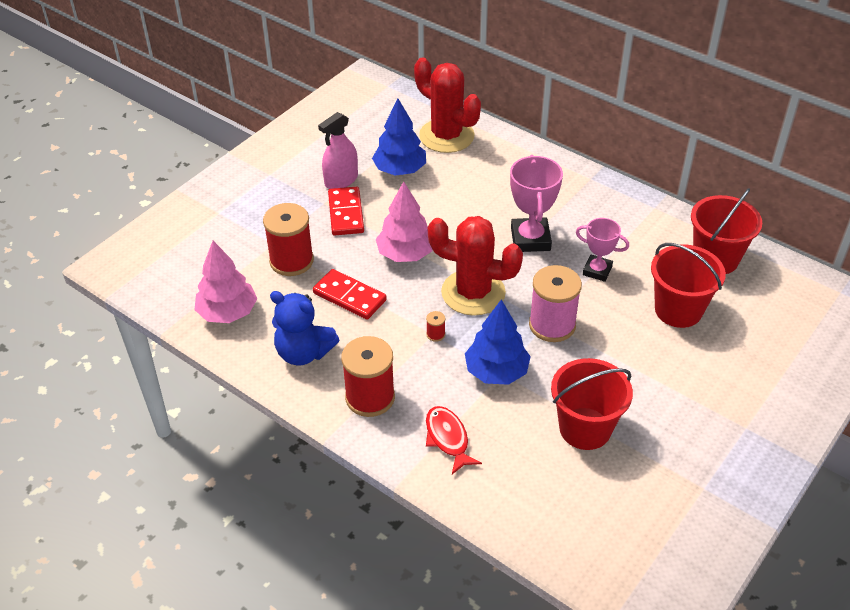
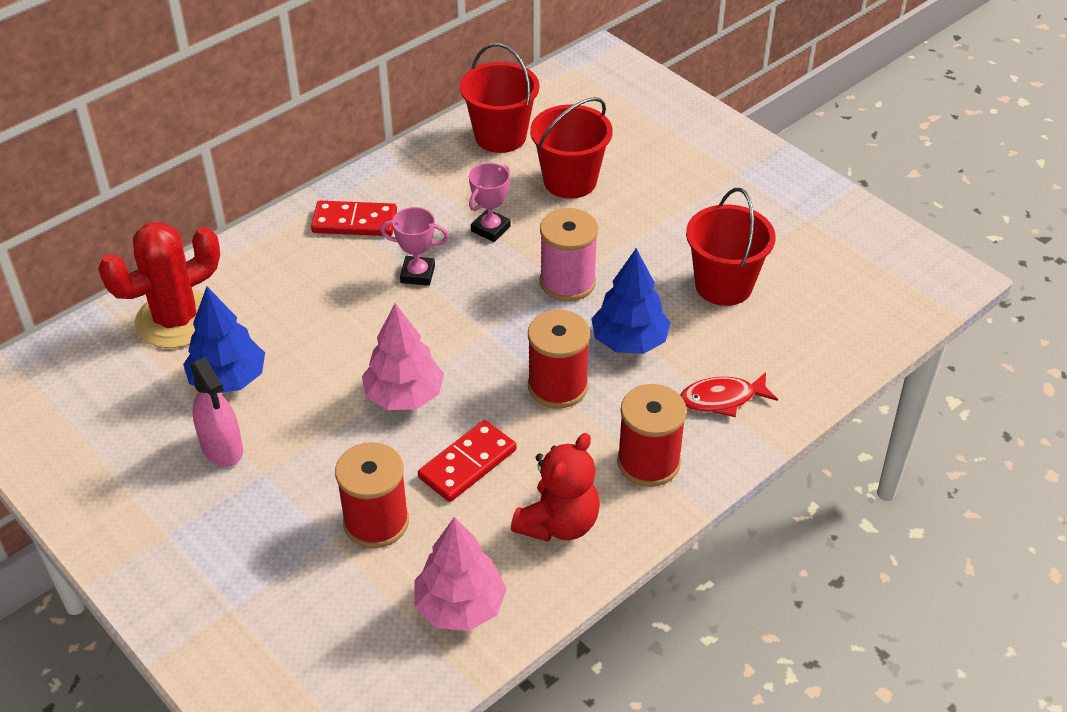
camera: 80 degrees left, 0 degrees up
(303, 353) = (558, 523): blue teddy bear -> red teddy bear
(345, 213) = (297, 450): red domino -> red domino (354, 222)
(435, 334) = (557, 386): red spool -> red spool, size x2.50
(473, 293) = (495, 341): red cactus -> none
(530, 239) = (417, 274): pink trophy -> pink trophy, size x0.64

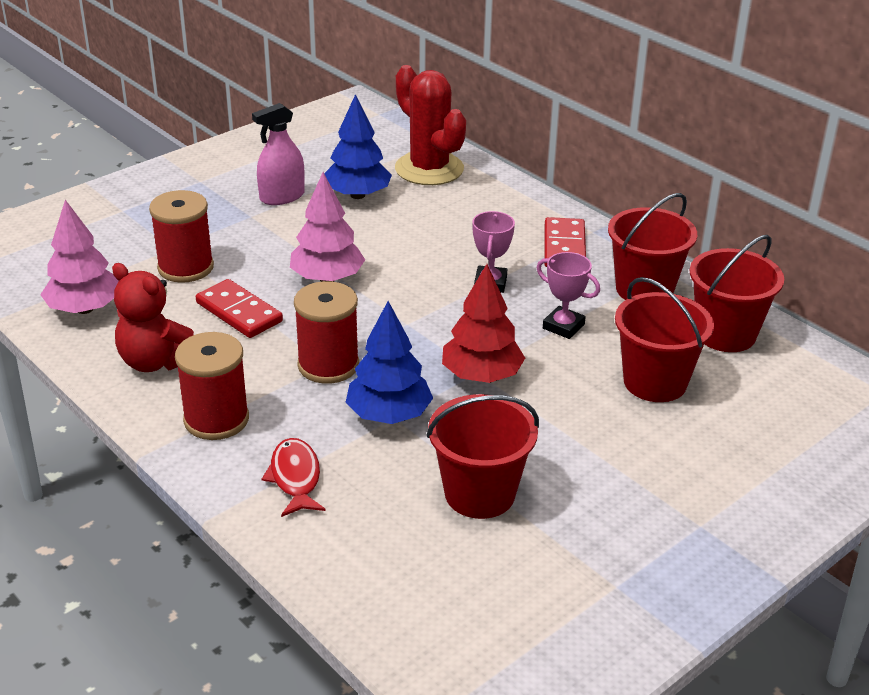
camera: 90 degrees right, 10 degrees down
(431, 176) = (644, 289): none -> red bucket
(567, 282) = (481, 375): pink spool -> red tree

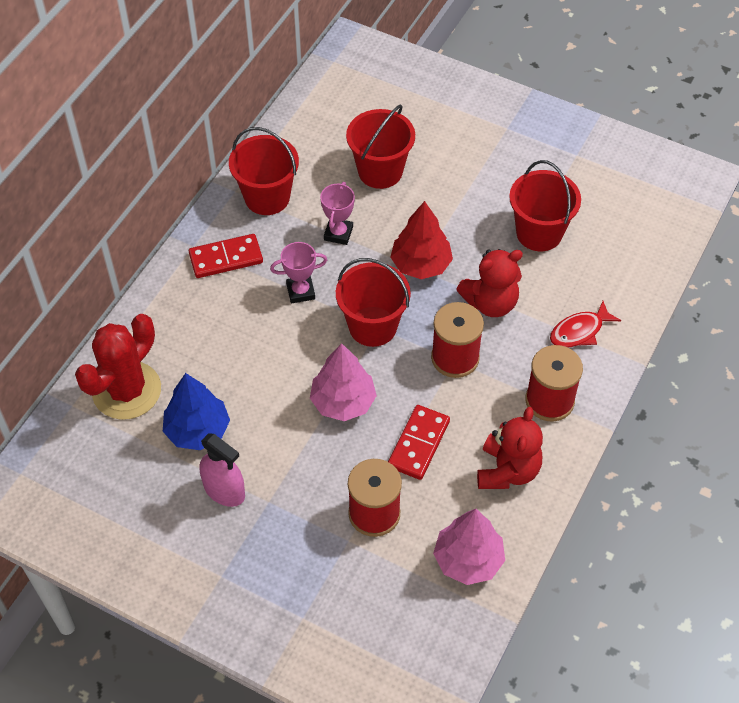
camera: 110 degrees left, 20 degrees up
(389, 415) = (490, 303): blue tree -> red teddy bear
(725, 334) = (305, 144): red bucket -> red bucket (372, 326)

